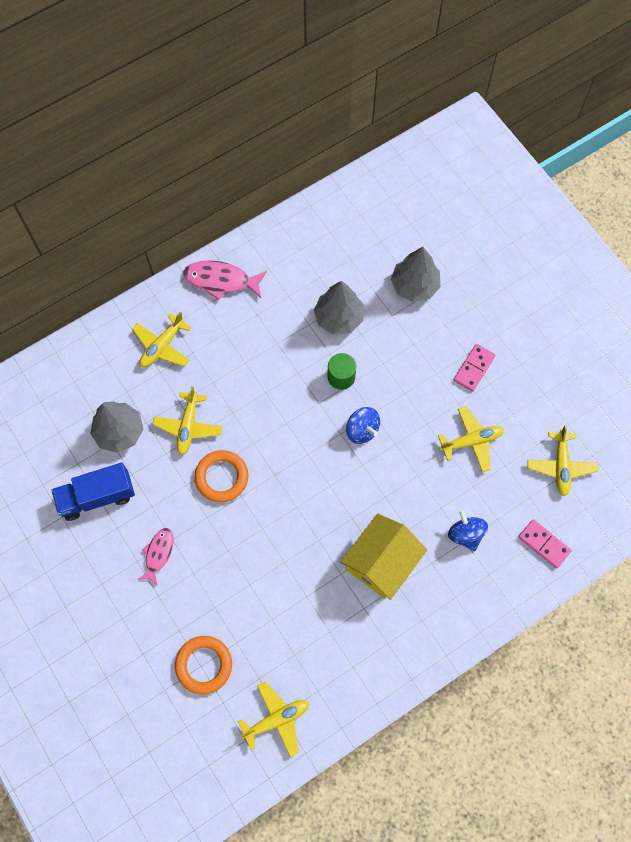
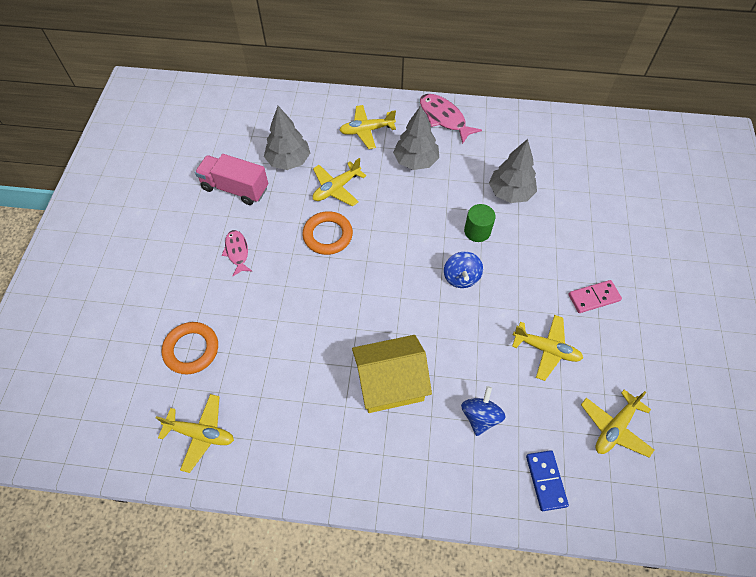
camera: 40 degrees right, 10 degrees down
(97, 496) = (235, 188): blue truck -> pink truck
(158, 554) = (237, 252): pink fish -> pink fish turned 75 degrees counterclockwise
(414, 285) = (591, 209): grey tree -> grey tree (416, 161)
(544, 544) = (546, 480): pink domino -> blue domino

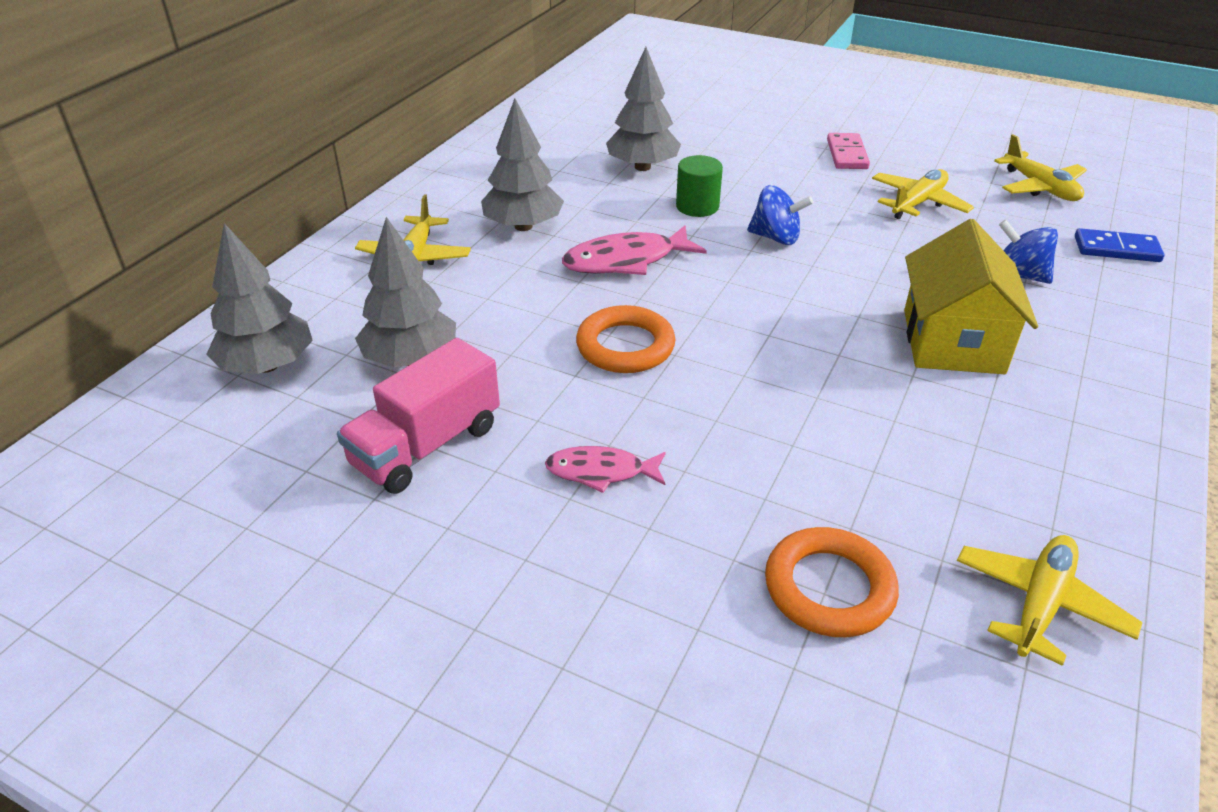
camera: 70 degrees left, 20 degrees down
(267, 117) = (267, 365): none -> grey tree
(336, 188) = (523, 315): yellow plane -> none
(444, 118) = (455, 183): pink fish -> pink fish (626, 261)

